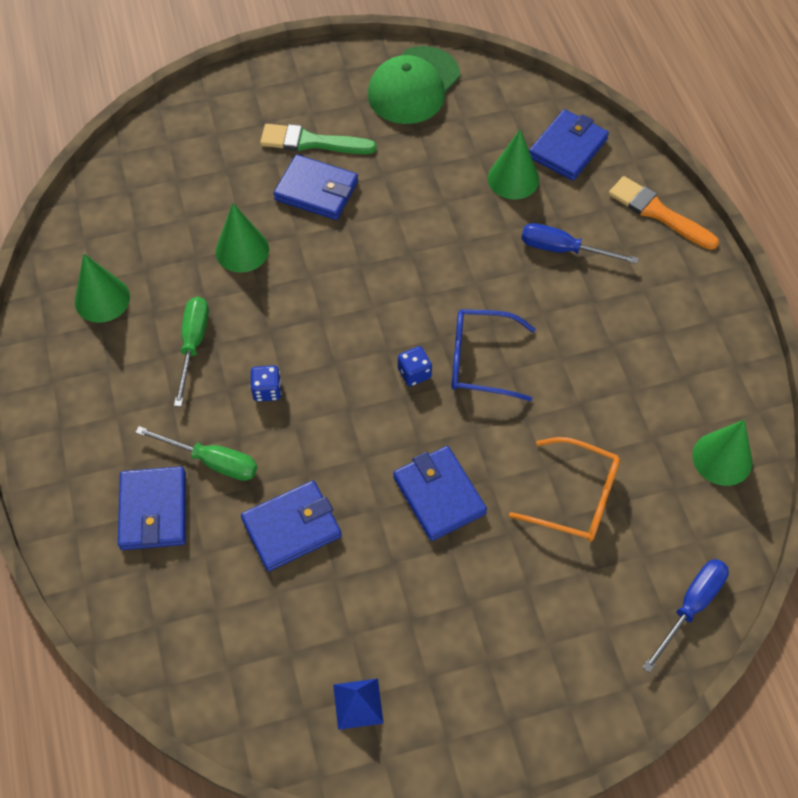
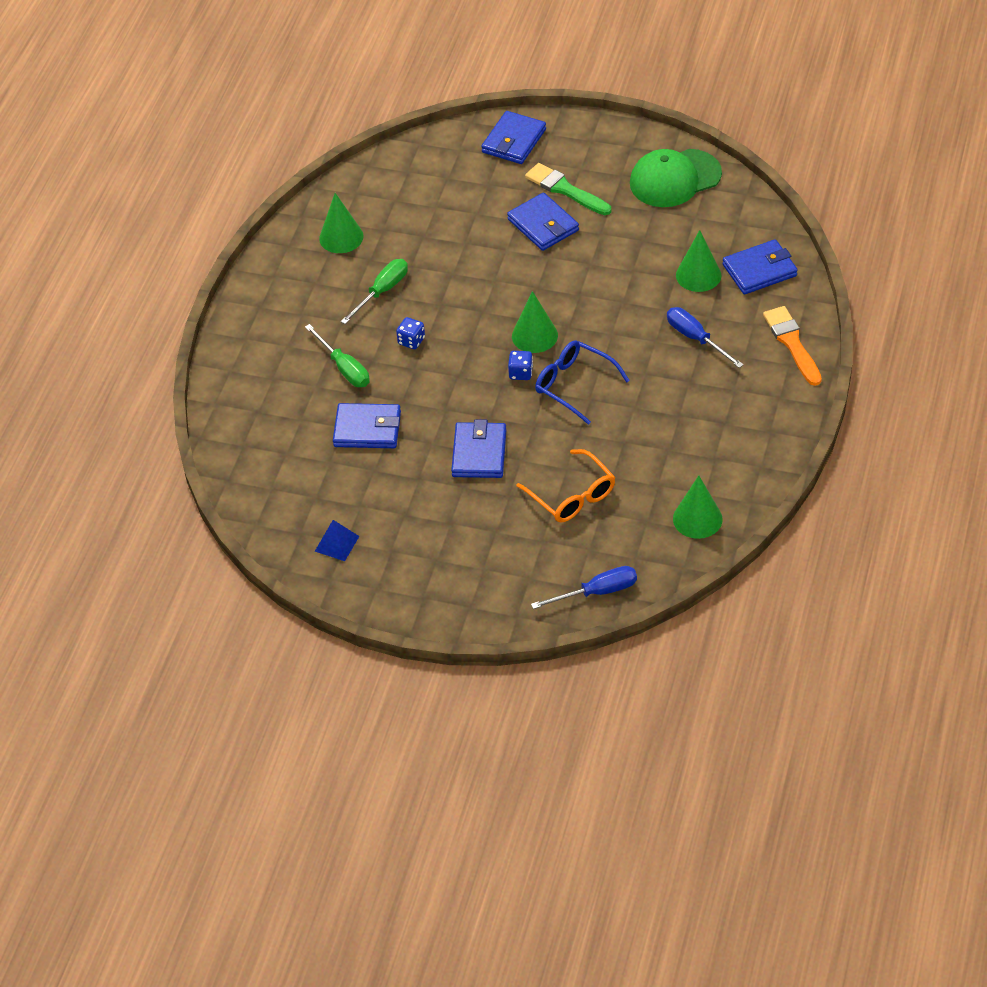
camera: 35 degrees right, 10 degrees down
(153, 510) = (286, 380): blue wallet -> blue wallet (514, 141)
(242, 250) = (459, 244): green cone -> green cone (534, 335)

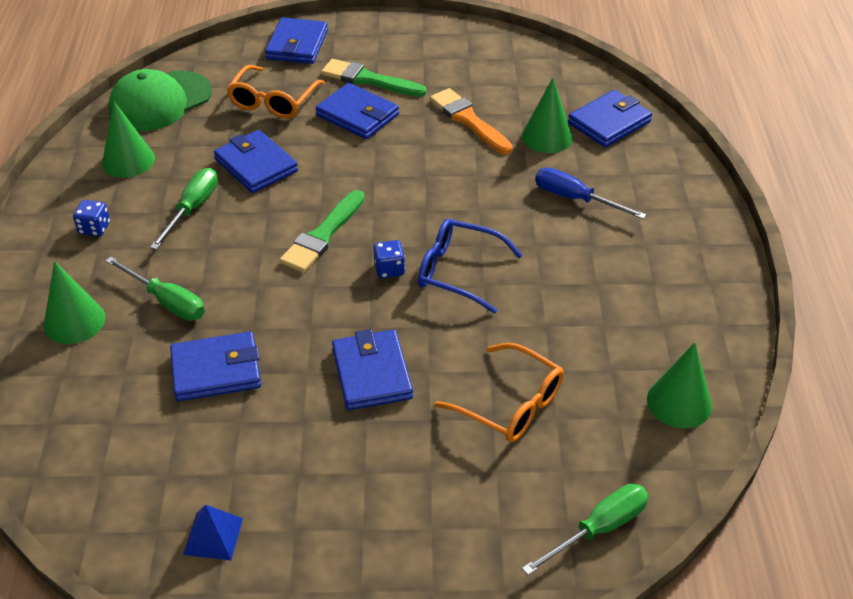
camera: 20 degrees left, 5 degrees down
(411, 341) = (243, 256): blue dice -> blue dice (94, 228)
(443, 260) = (256, 165): none -> blue wallet
(475, 198) = (273, 101): none -> orange glasses
(478, 334) = (323, 235): none -> green brush
(534, 335) = (390, 226): green cone -> green cone (74, 321)
(597, 592) = (599, 529): blue screwdriver -> green screwdriver
(675, 179) = (480, 54): green cap -> green cap (160, 101)
(792, 343) = (682, 187): orange brush -> orange brush (469, 120)

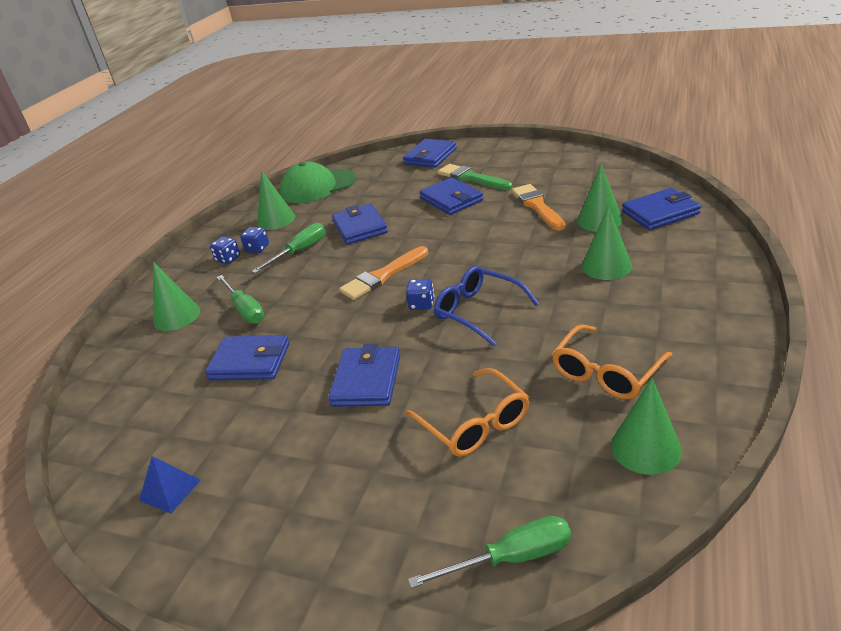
camera: 25 degrees right, 10 degrees down
(128, 209) = (257, 248): none -> blue dice
(273, 101) = (394, 189): orange glasses -> orange glasses (606, 373)
(323, 235) = (383, 275): green brush -> orange brush
(575, 199) = (606, 266): blue screwdriver -> green cone

